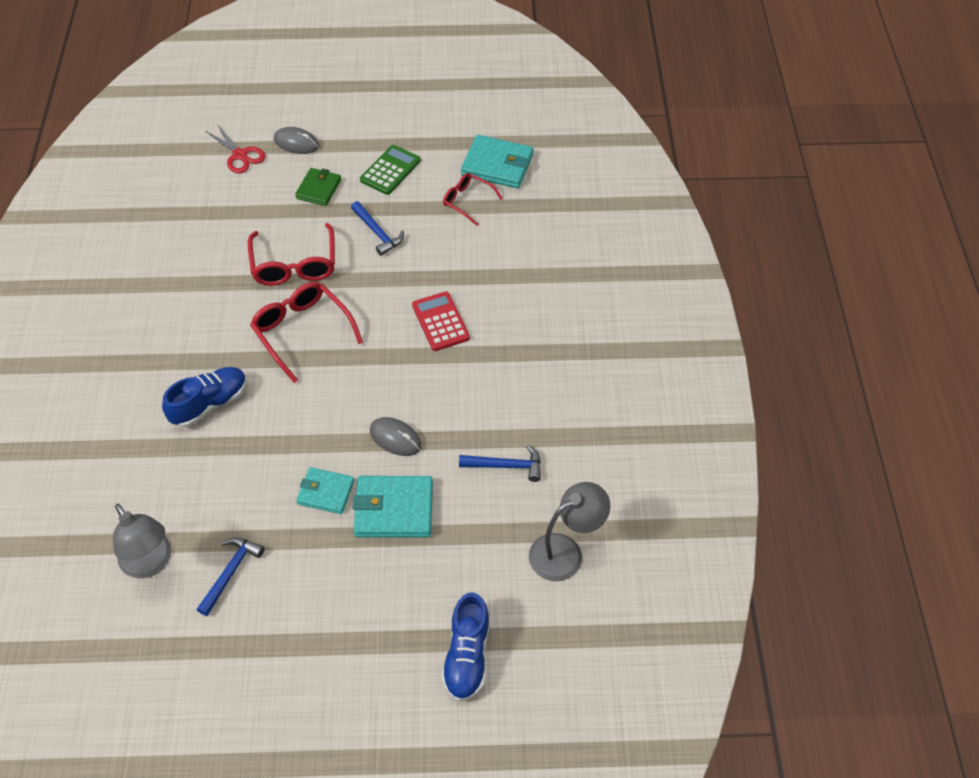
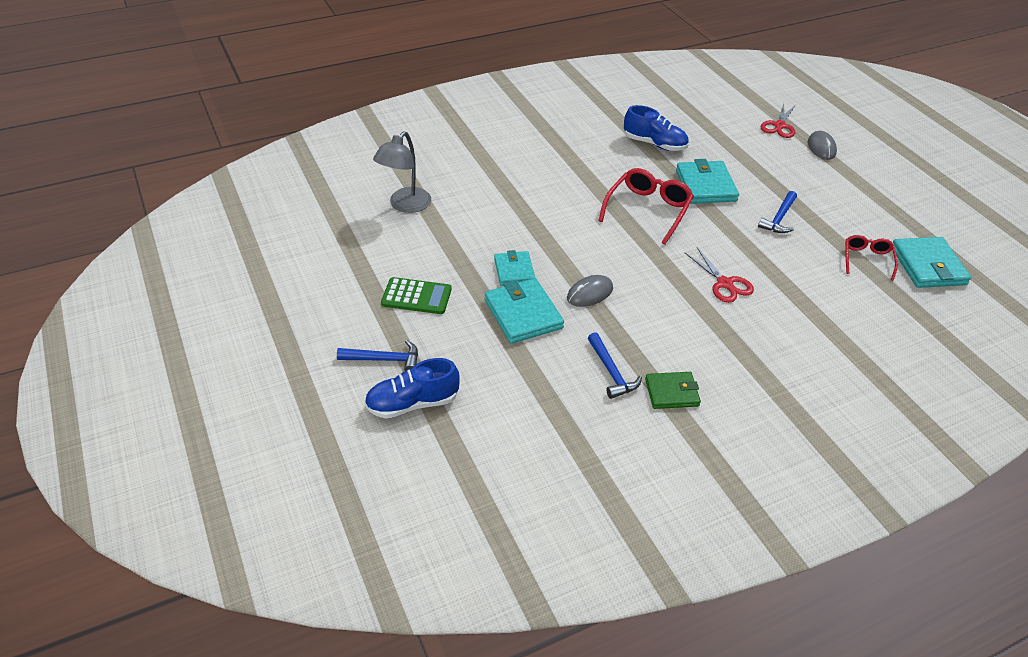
camera: 65 degrees right, 10 degrees down
(210, 404) = (549, 187): blue shoe -> blue shoe (654, 144)
(230, 573) = (418, 245): blue hammer -> blue hammer (384, 359)
(294, 265) = (705, 186): red glasses -> turquoise wallet
(318, 189) = (789, 173): green wallet -> green wallet (671, 392)
(390, 170) = (850, 204): green calculator -> green calculator (416, 296)
(395, 438) = (590, 293): grey mouse -> grey mouse turned 45 degrees clockwise
(440, 322) = (724, 283): red calculator -> red scissors
(565, 551) = (550, 442): grey lamp -> none

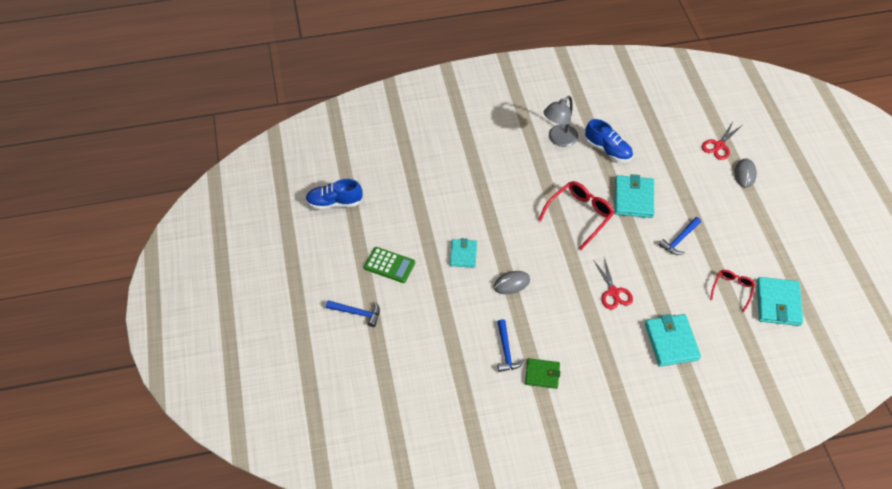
camera: 15 degrees right, 10 degrees up
(405, 205) = (399, 182): grey lamp -> grey lamp (559, 139)
(412, 403) = (368, 350): blue shoe -> blue shoe (334, 202)
(523, 314) = (459, 293): turquoise wallet -> turquoise wallet (671, 342)

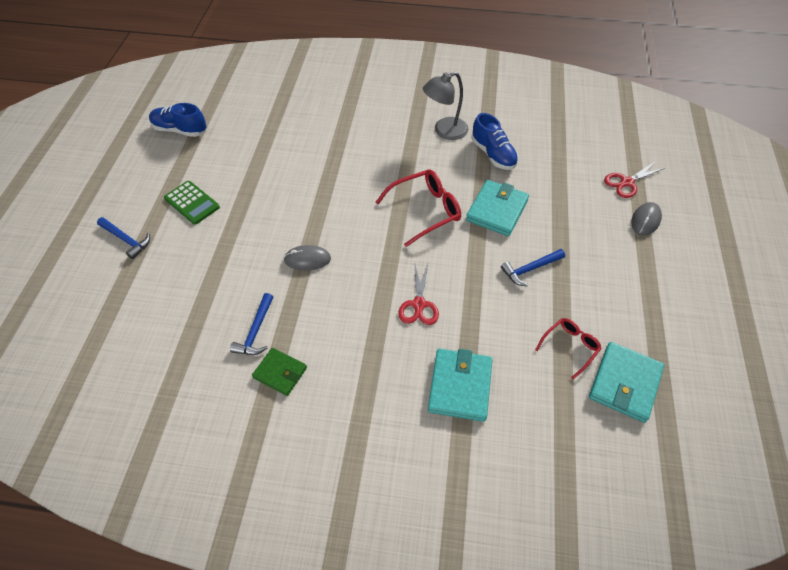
camera: 20 degrees right, 0 degrees up
(463, 254) = (274, 214): turquoise wallet -> none

